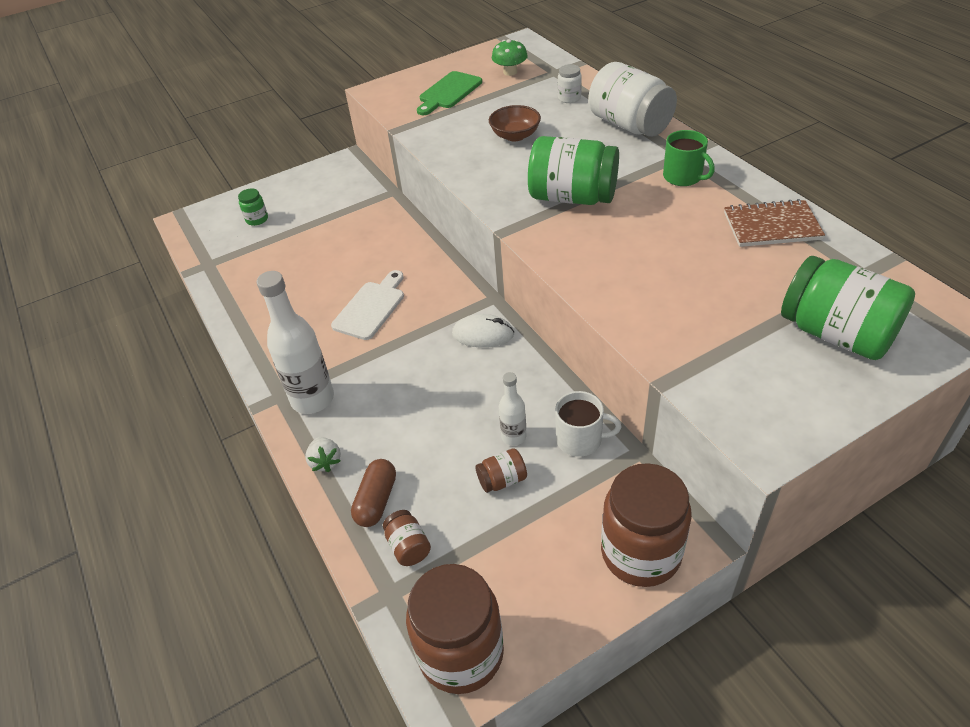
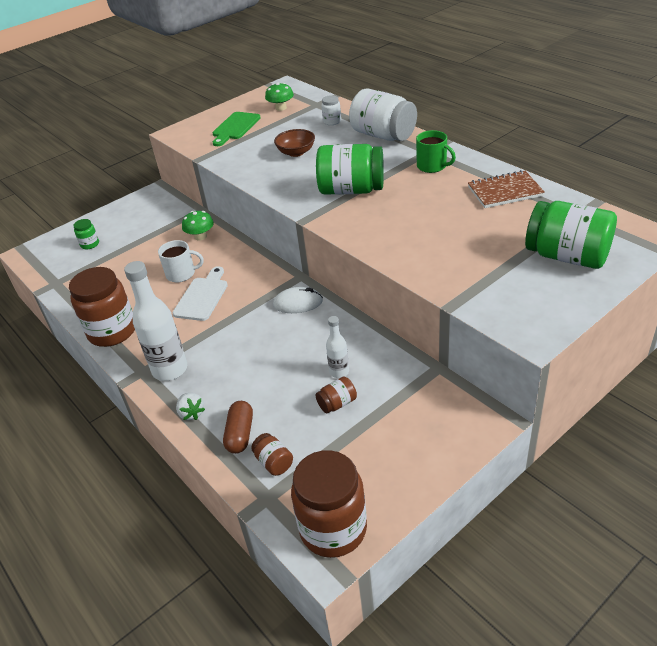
camera: 10 degrees left, 5 degrees down
(386, 227) = (200, 236): none -> green mushroom
(580, 439) = (391, 366): white mug -> white mug (181, 274)
(640, 553) = (454, 436): brown jar -> brown jar (112, 331)

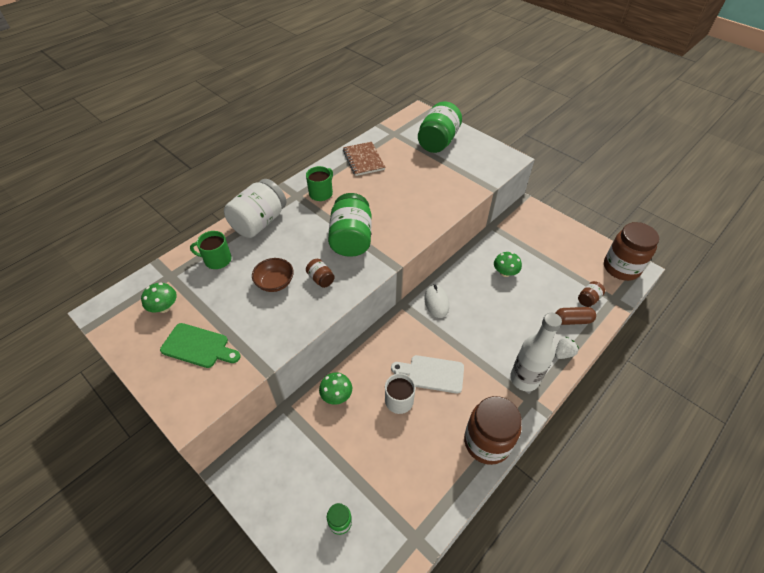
camera: 100 degrees left, 10 degrees up
(332, 121) = (217, 260): white jar -> green mug
(337, 403) = (533, 272): brown jar -> brown jar (321, 279)
(339, 372) = (505, 272): white bottle -> green mushroom

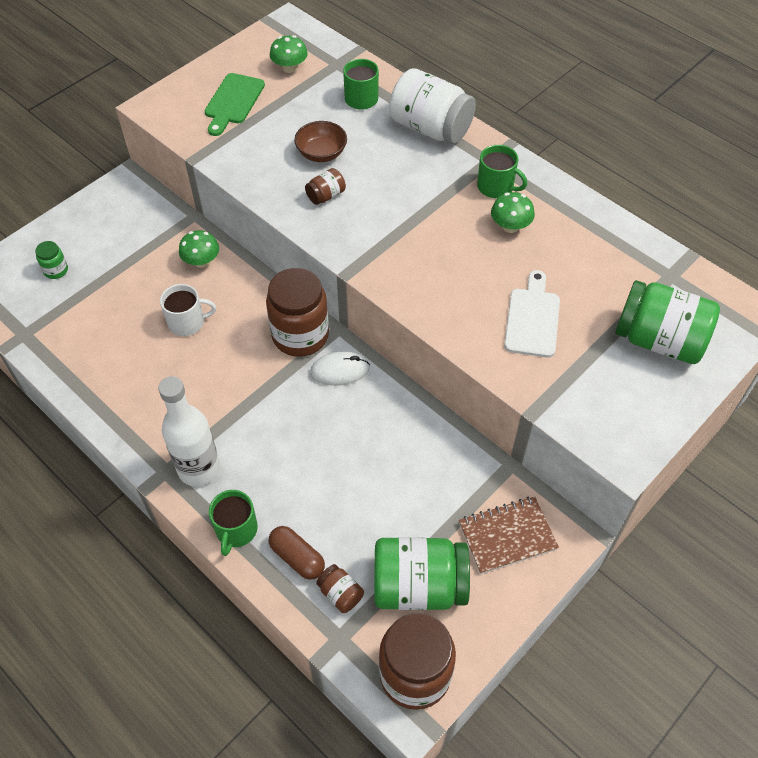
camera: 90 degrees right, 5 degrees up
(351, 239) = (400, 224): green jar -> green jar (419, 586)
(363, 160) = (585, 234): brown notebook -> brown notebook (507, 536)
(432, 374) = (220, 359): white cutting board -> white cutting board (532, 318)
(487, 442) = (116, 412): brown jar -> brown jar (300, 335)
(505, 272) = (400, 471): green mushroom -> green mushroom (510, 226)
(563, 353) = (236, 530): white strawberry -> green mug
(572, 320) = (297, 557): brown capsule -> brown capsule turned 45 degrees counterclockwise

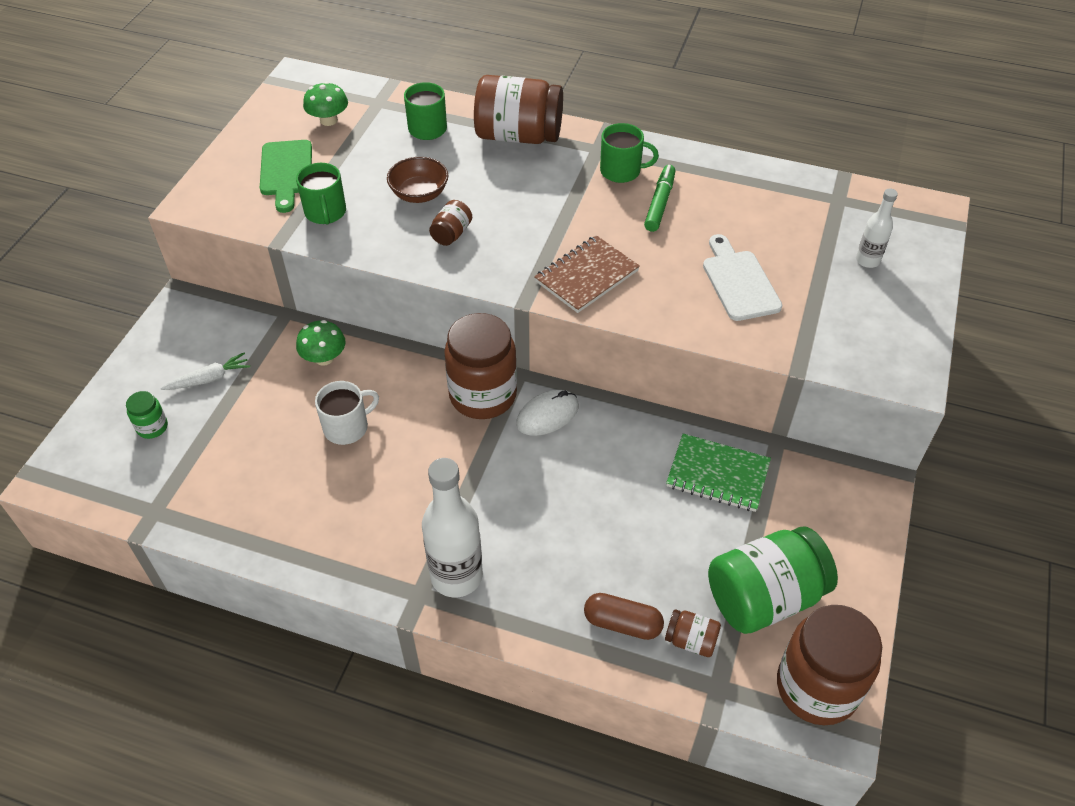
camera: 25 degrees left, 5 degrees down
(113, 247) = (209, 379): none -> white carrot
(236, 530) = (538, 623): green mug -> green mug (325, 212)
(430, 128) = (518, 136): white jar -> brown jar
(444, 472) = (717, 474): none -> green notebook
(507, 536) = (817, 511): brown notebook -> brown notebook (586, 276)
(510, 226) = (660, 203): green mushroom -> green marker
(659, 340) = (867, 260): green jar -> white bottle

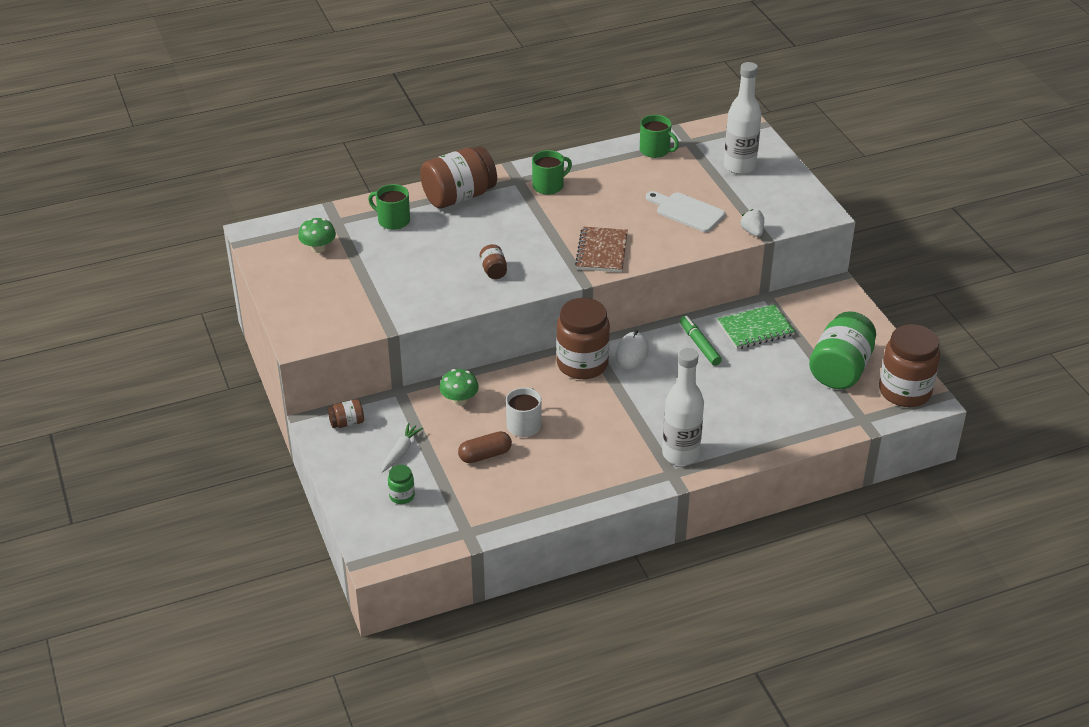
camera: 40 degrees left, 10 degrees down
(286, 172) = (336, 291): green cutting board -> none
(325, 212) = (397, 300): green mug -> green mug (655, 150)
(419, 194) = (442, 260): brown bowl -> none
(622, 623) = (788, 422): brown capsule -> brown capsule (485, 455)
(660, 203) = (593, 192): green marker -> green marker (699, 345)
(691, 640) = (828, 408): brown jar -> brown jar (347, 423)
(789, 351) = (752, 232): none -> white strawberry
(867, 260) = (739, 166): white bottle -> white bottle, size x1.89

